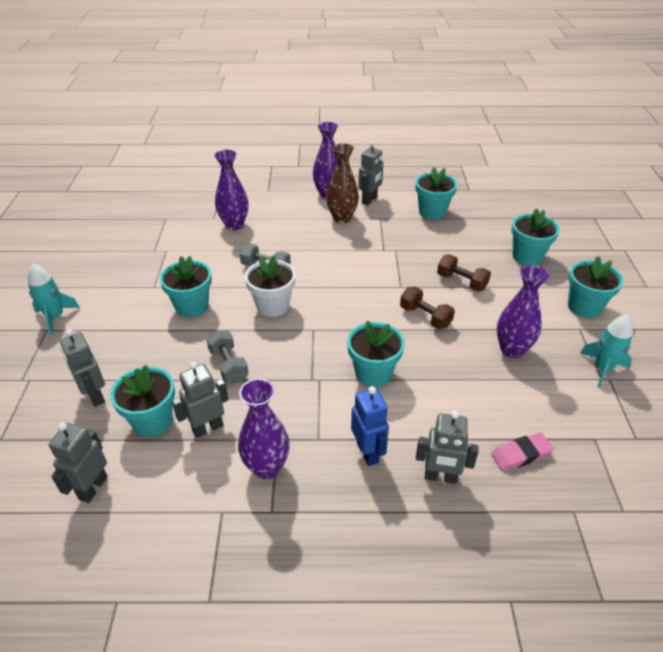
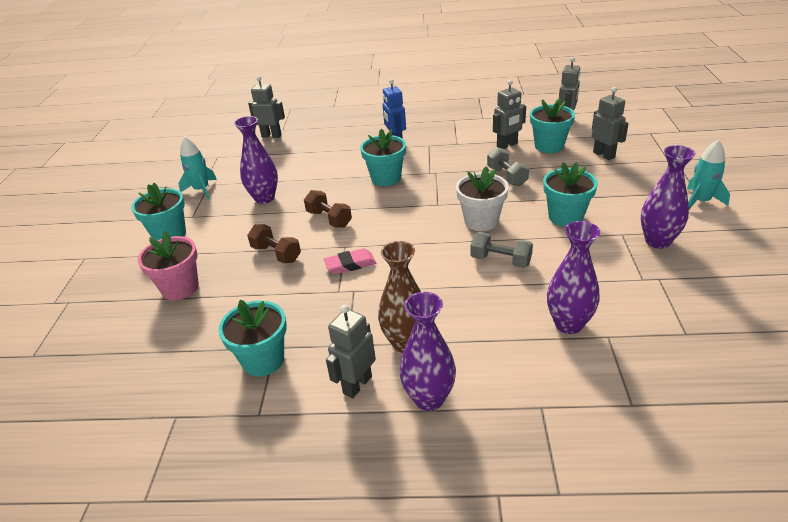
camera: 175 degrees left, 5 degrees down
(266, 467) = (461, 133): purple vase -> purple vase (657, 241)
(440, 477) = (352, 135): grey robot -> grey robot (271, 136)
(521, 454) = (297, 146): pink eraser -> pink eraser (350, 264)
(527, 256) = (180, 288): turquoise flower pot -> pink flower pot

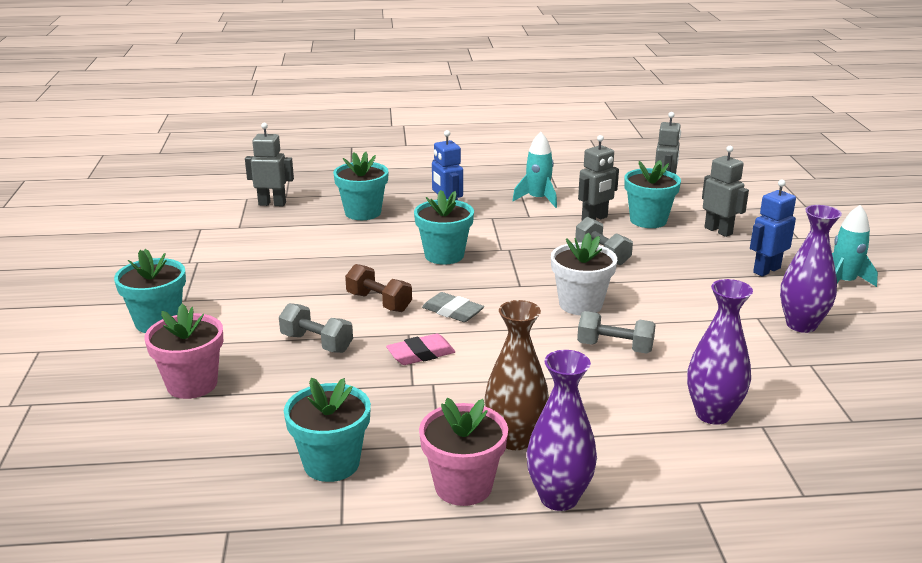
camera: 10 degrees left, 10 degrees down
(202, 190) = (189, 268): turquoise rocket -> turquoise rocket (538, 199)
(264, 198) = (282, 278): purple vase -> none
(276, 254) = (316, 343): brown dumbbell -> grey dumbbell
(357, 384) = (463, 486): grey robot -> pink flower pot
(382, 227) = (452, 311): none -> grey eraser
(565, 217) = (685, 299): turquoise flower pot -> turquoise flower pot (363, 212)
(637, 190) = (766, 270): none -> blue robot

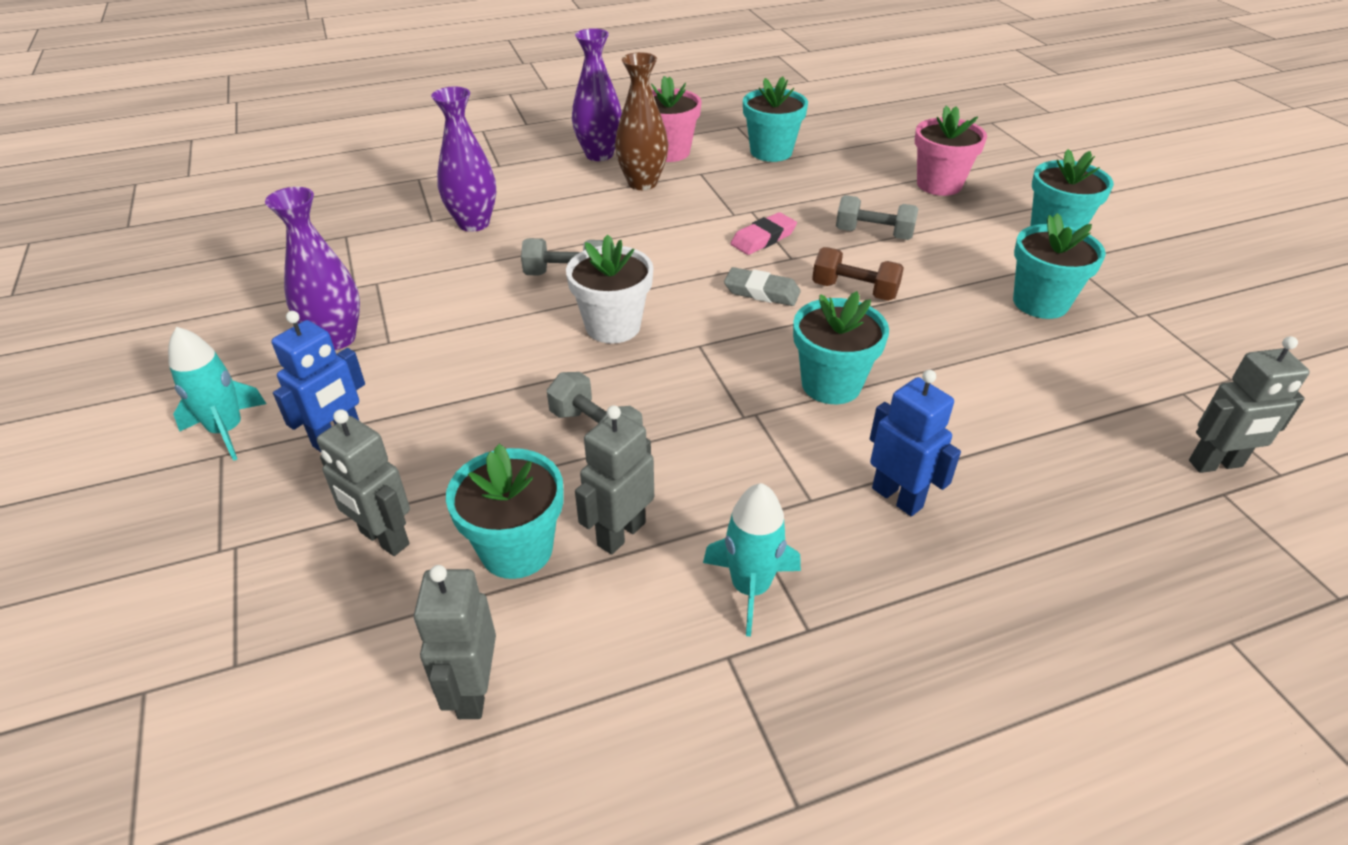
camera: 165 degrees right, 15 degrees up
(363, 212) = (1040, 468): turquoise flower pot -> turquoise flower pot (1040, 303)

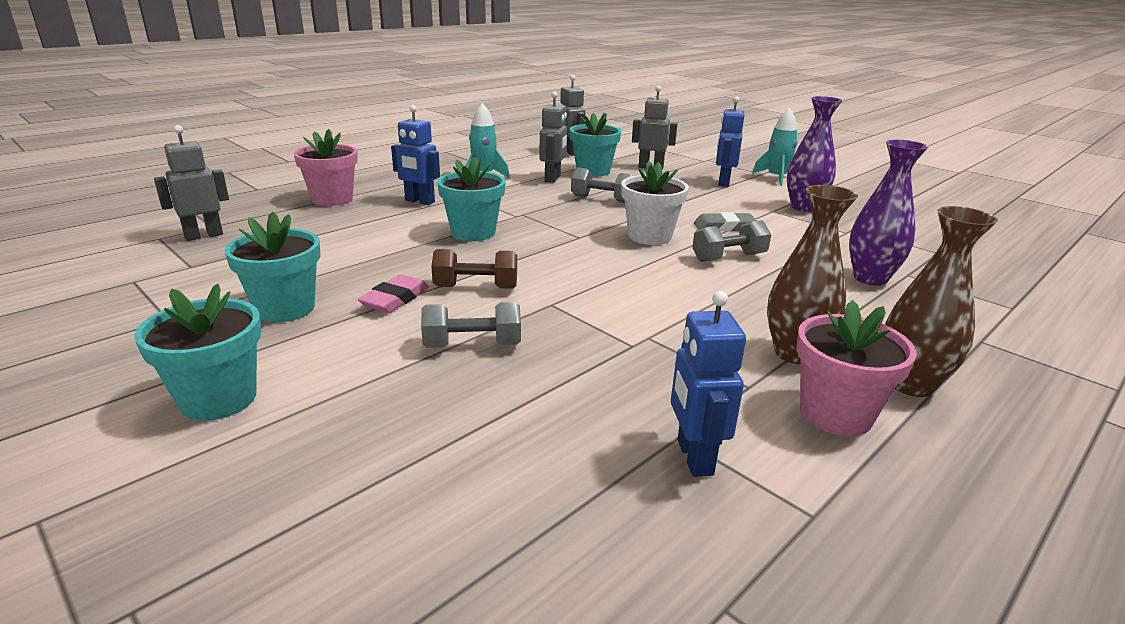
camera: 155 degrees right, 15 degrees down
(599, 154) = (910, 384): purple vase -> brown vase
(761, 292) = (559, 273): grey eraser -> grey eraser (724, 227)
(763, 238) = (593, 316): pink eraser -> pink eraser (395, 299)
(771, 152) = (694, 457): turquoise flower pot -> blue robot
(939, 184) = (385, 452): pink flower pot -> pink flower pot (332, 199)

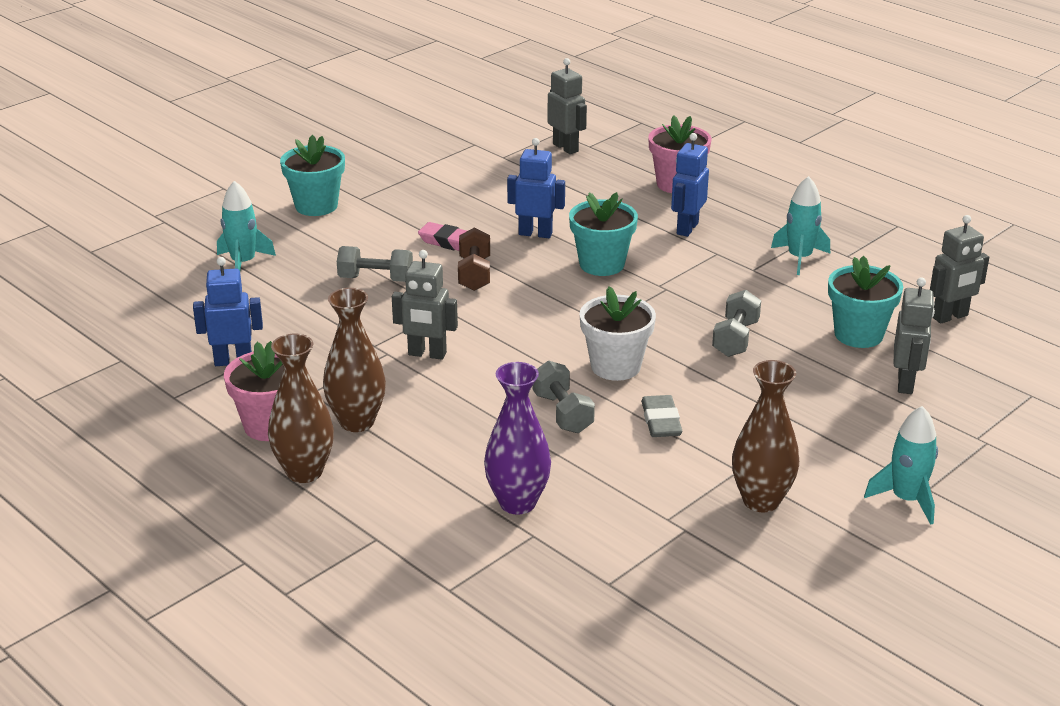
camera: 90 degrees right, 5 degrees up
(285, 308) = (432, 204): turquoise flower pot -> none
(384, 468) = (243, 263): none -> turquoise rocket
(472, 345) = (376, 279): grey dumbbell -> grey dumbbell turned 75 degrees counterclockwise
(553, 178) = (808, 305): grey robot -> grey robot (427, 354)
(723, 182) = (855, 442): blue robot -> blue robot (535, 233)
(804, 207) = (761, 501): purple vase -> brown vase

